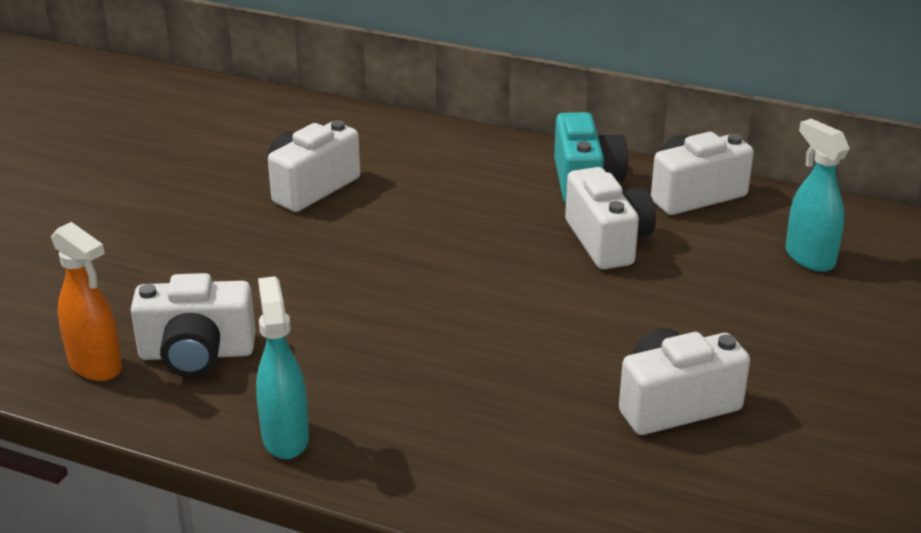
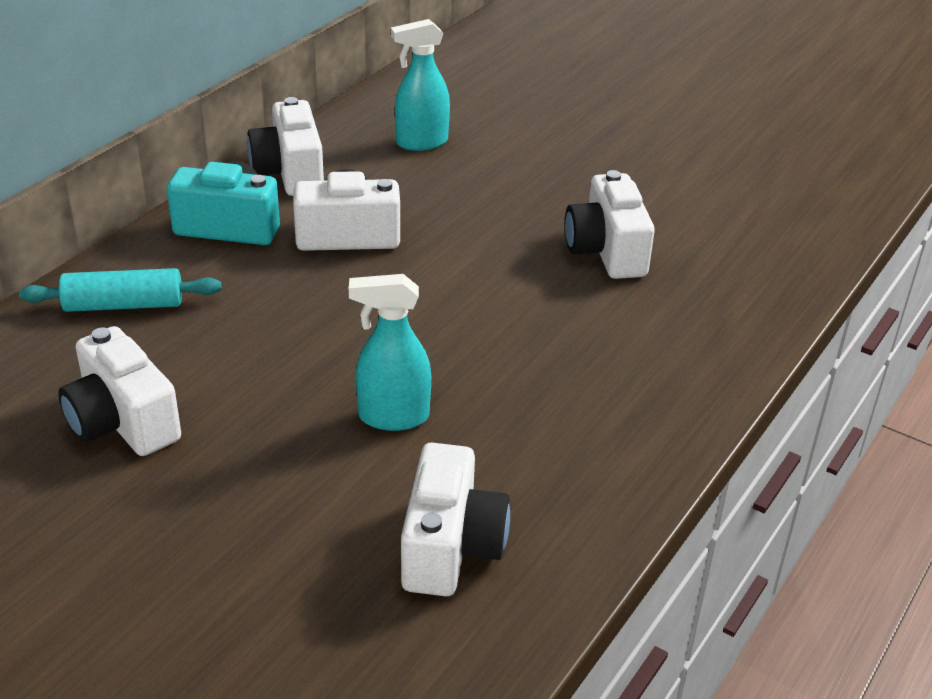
camera: 80 degrees left, 5 degrees up
(96, 366) = (450, 642): orange spray bottle -> none
(285, 437) = (613, 486): turquoise spray bottle -> turquoise spray bottle (392, 417)
(450, 159) = (124, 305): none -> turquoise rolling pin

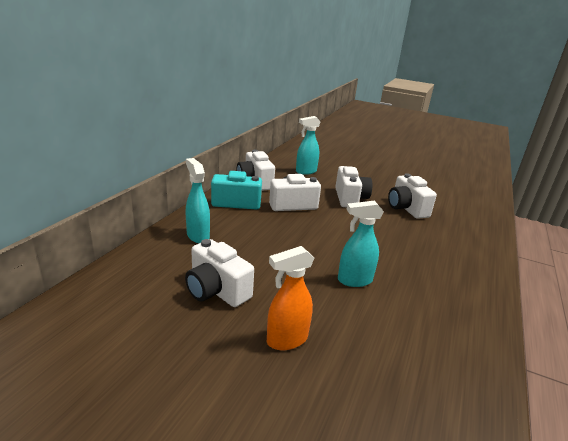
camera: 10 degrees left, 10 degrees down
(124, 305) = (198, 236): turquoise rolling pin -> turquoise spray bottle
(211, 520) = (286, 340): none -> orange spray bottle
(450, 547) = (421, 344): white camera -> white camera (350, 198)

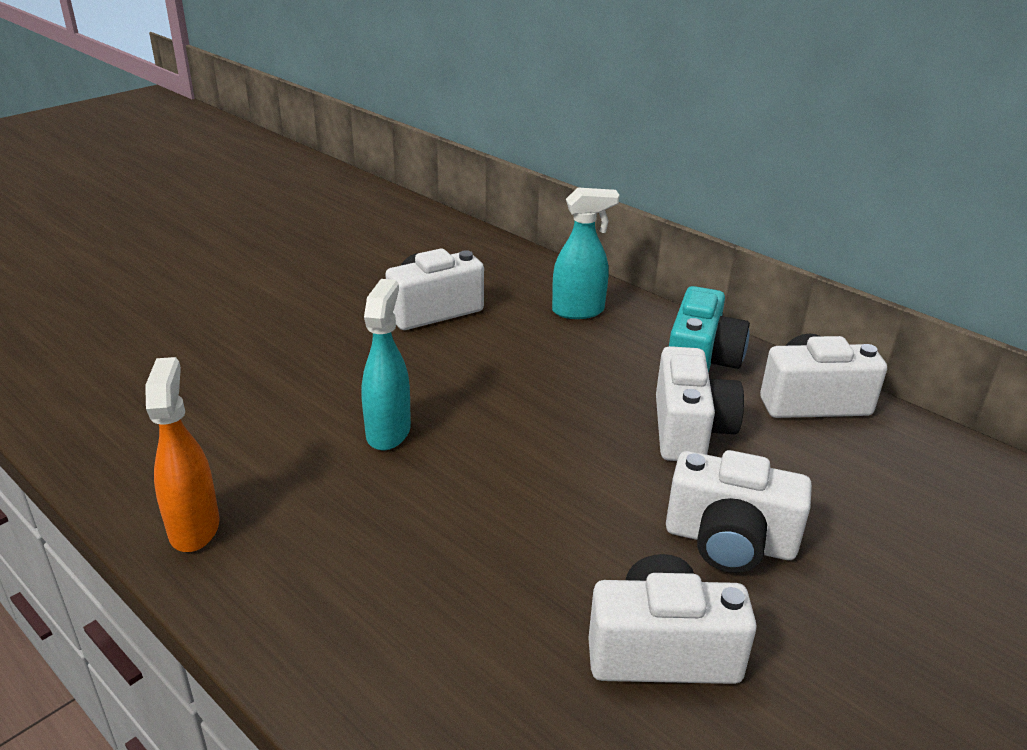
camera: 110 degrees right, 5 degrees up
(286, 340) = (310, 342): orange spray bottle -> orange spray bottle (194, 528)
(305, 171) = (916, 505): turquoise spray bottle -> none

